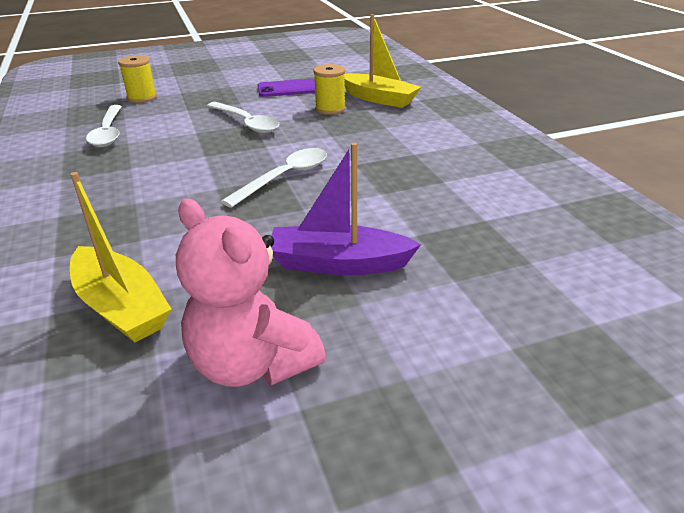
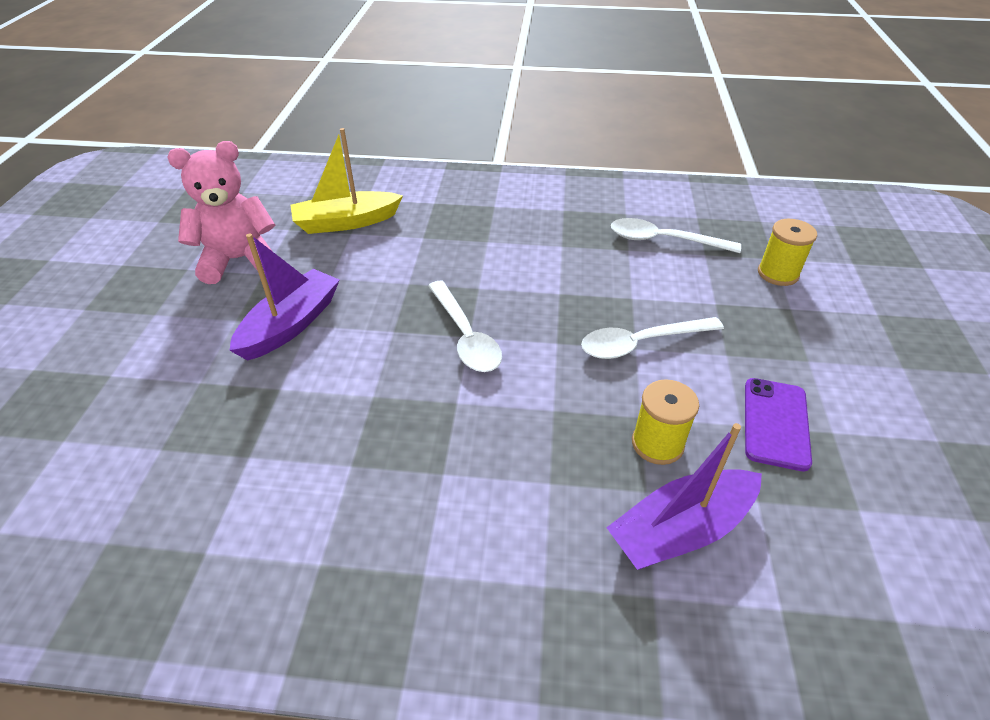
camera: 115 degrees right, 10 degrees up
(378, 99) = (681, 529): yellow boat -> purple boat

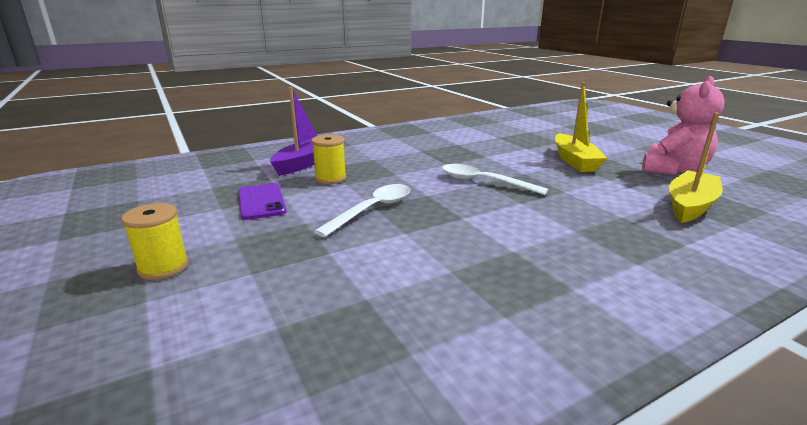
camera: 145 degrees right, 20 degrees down
(291, 325) = (574, 161): purple boat -> yellow boat
(663, 240) = (425, 296): white spoon -> none
(777, 274) = (269, 306): yellow spool -> yellow spool (163, 267)

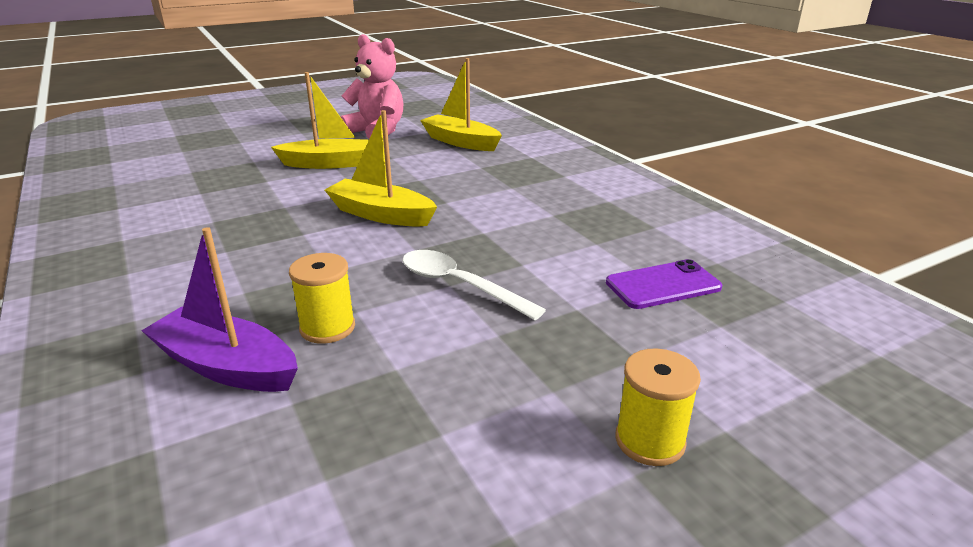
camera: 90 degrees left, 5 degrees up
(261, 201) = (418, 389): purple phone -> purple phone (663, 285)
(484, 182) = (381, 214): white spoon -> yellow boat

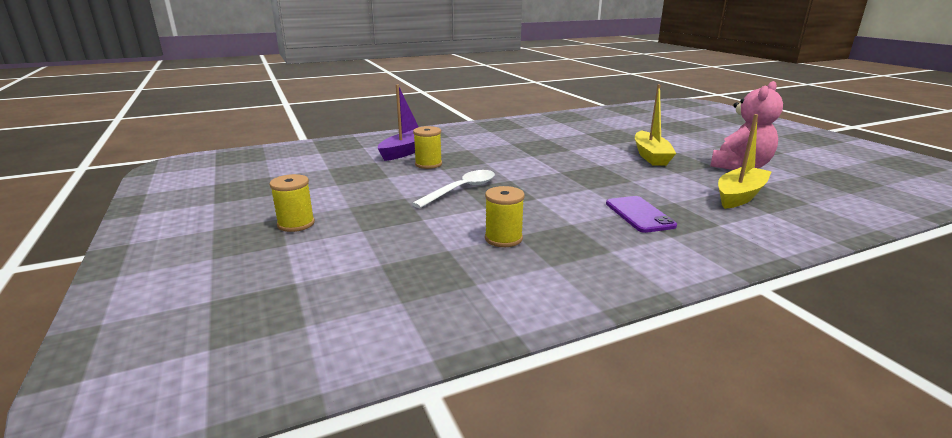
camera: 95 degrees right, 5 degrees down
(381, 214) = (562, 171): yellow boat -> none
(609, 250) = (503, 238): none -> yellow spool
(663, 285) = (443, 252): purple phone -> purple phone (639, 214)

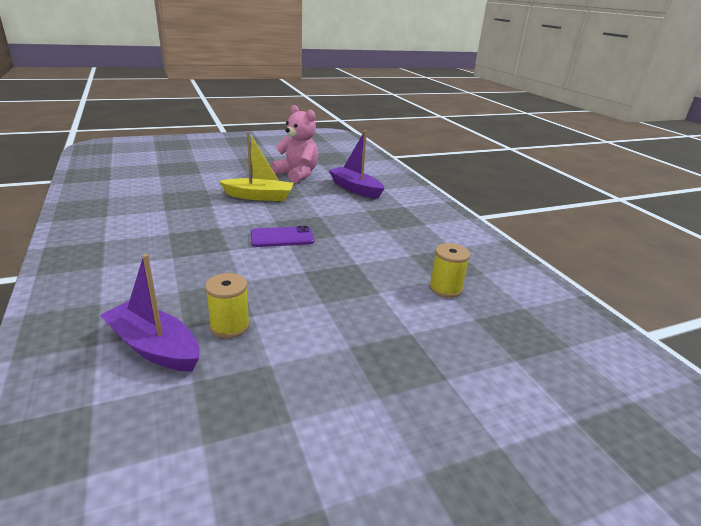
camera: 90 degrees left, 5 degrees up
(296, 224) = (441, 447): yellow spool -> none
(461, 190) = (330, 304): white spoon -> none
(639, 214) = (390, 227): purple phone -> purple phone (282, 237)
(740, 196) = (355, 189): yellow boat -> purple boat

